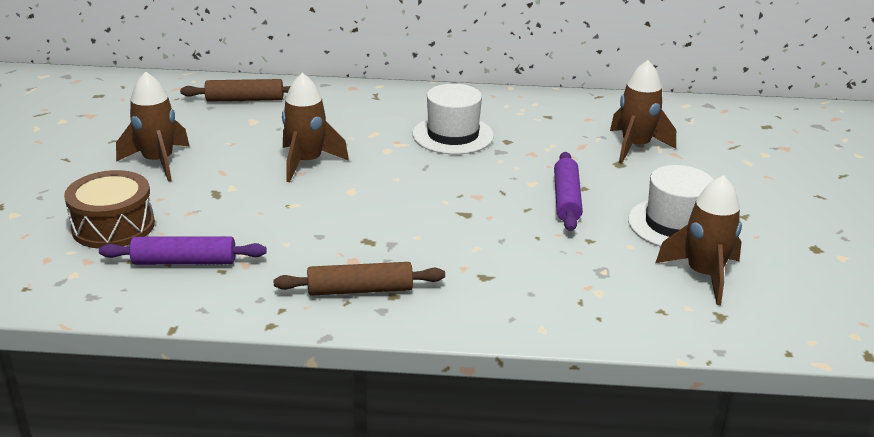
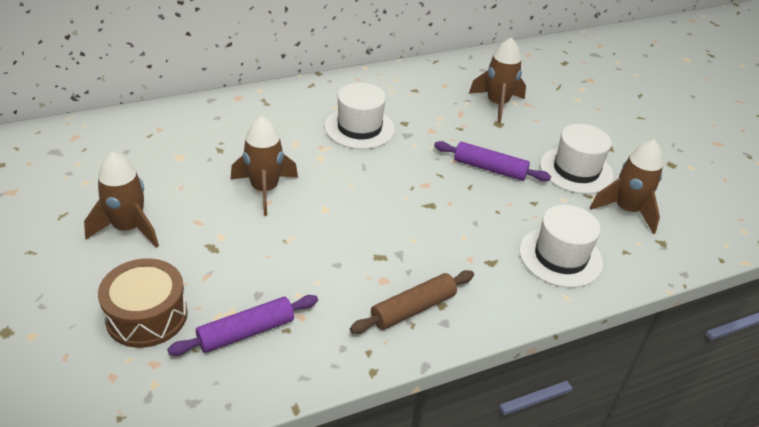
camera: 30 degrees left, 10 degrees up
(245, 99) = (152, 134): brown rolling pin -> none
(566, 199) = (489, 168): purple rolling pin -> purple rolling pin turned 45 degrees counterclockwise
(572, 293) = (560, 257): none -> white hat

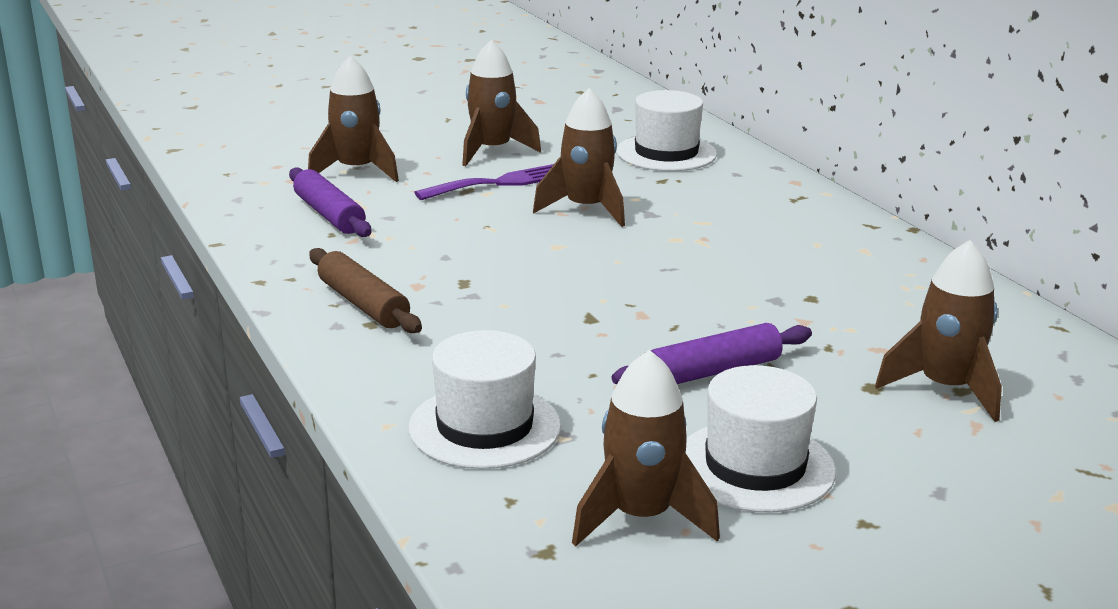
camera: 90 degrees right, 15 degrees down
(146, 316) = (356, 171): brown drum -> brown rocket
(202, 228) = (501, 183): none -> purple fork
(359, 128) = (771, 263): white hat -> white hat (666, 153)
(489, 168) = (713, 371): purple rolling pin -> purple rolling pin turned 45 degrees clockwise

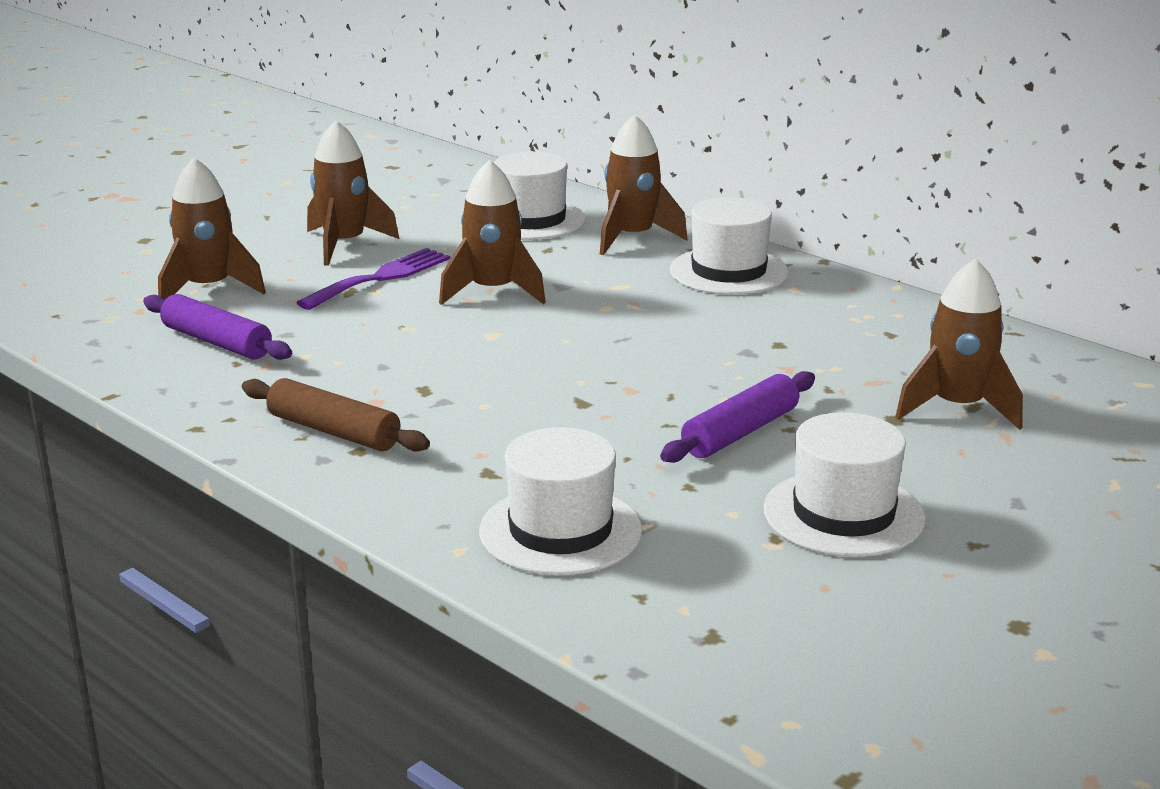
camera: 20 degrees left, 0 degrees up
(641, 517) = (775, 584): brown rocket -> brown rocket (632, 238)
(813, 224) = (728, 271): none -> white hat

